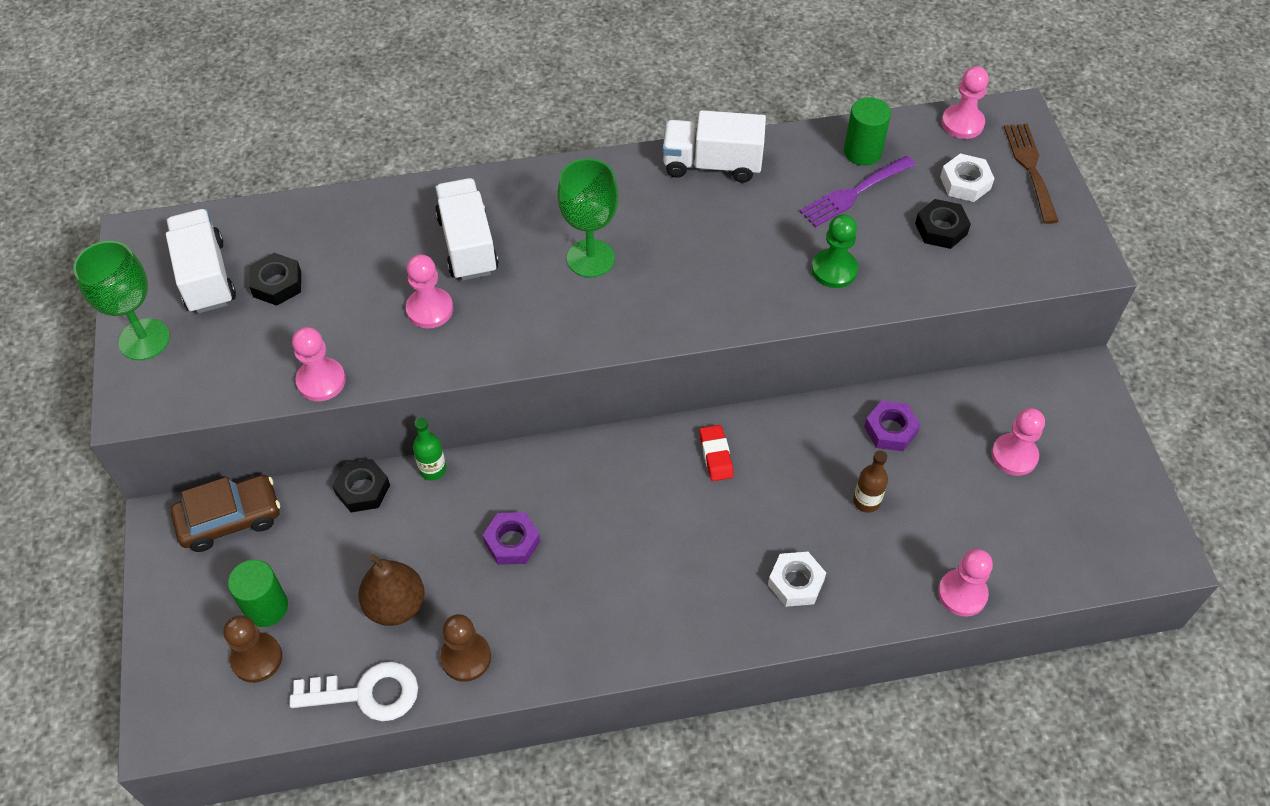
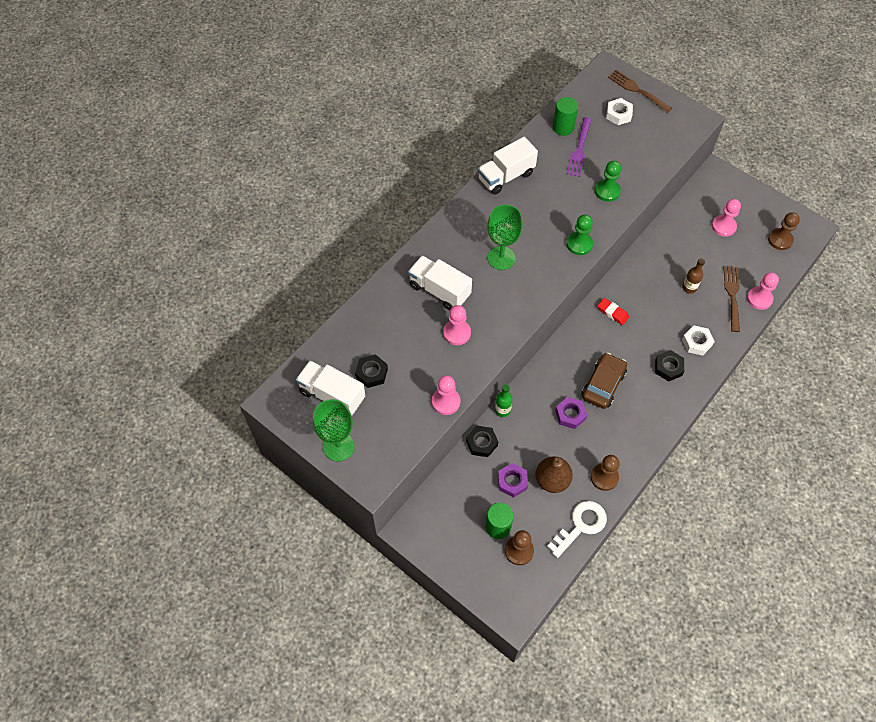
camera: 40 degrees left, 5 degrees up
(230, 519) = (437, 503): brown car -> brown car (603, 385)
(716, 311) = (579, 244): none -> green pawn
(890, 430) = (668, 250): purple nut -> purple nut (512, 482)
(923, 558) = (732, 295): none -> brown fork
(941, 229) = (630, 143): black nut -> black nut (668, 368)
(962, 123) = (590, 86): pink pawn -> none
(1089, 535) = (780, 240): none -> brown pawn

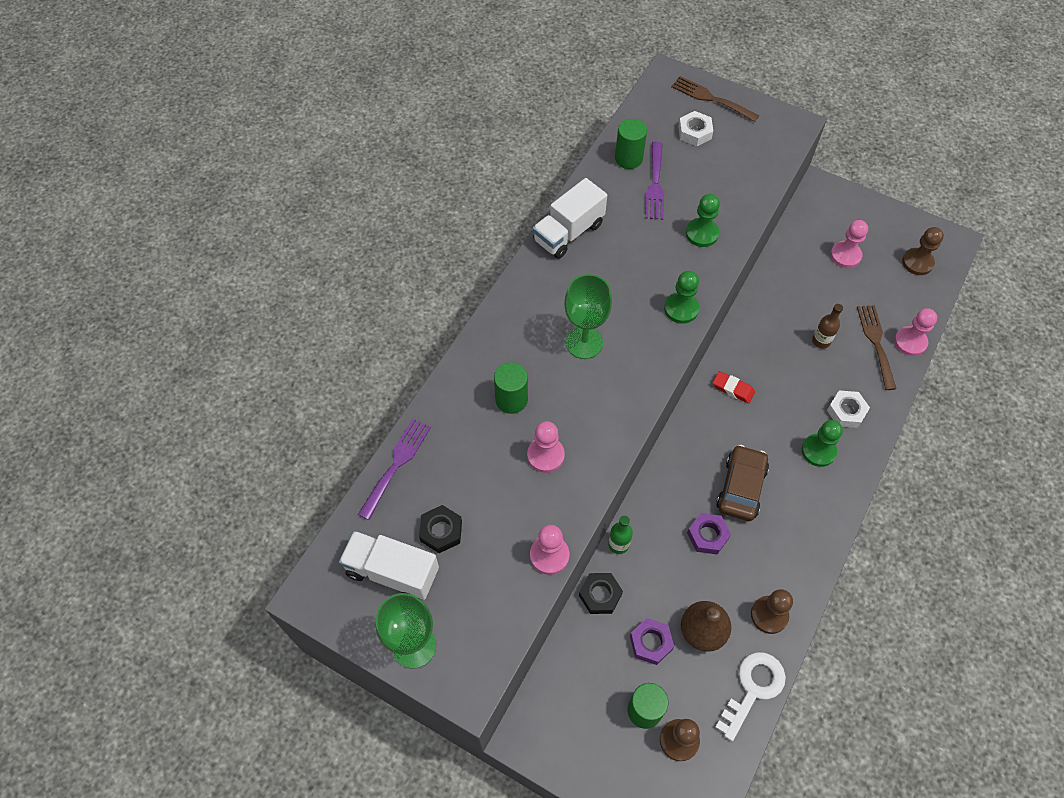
camera: 10 degrees left, 0 degrees up
(348, 323) = (396, 464): none -> purple fork
(439, 290) = (511, 400): white truck -> green cylinder
(668, 368) = (818, 451): black nut -> green pawn

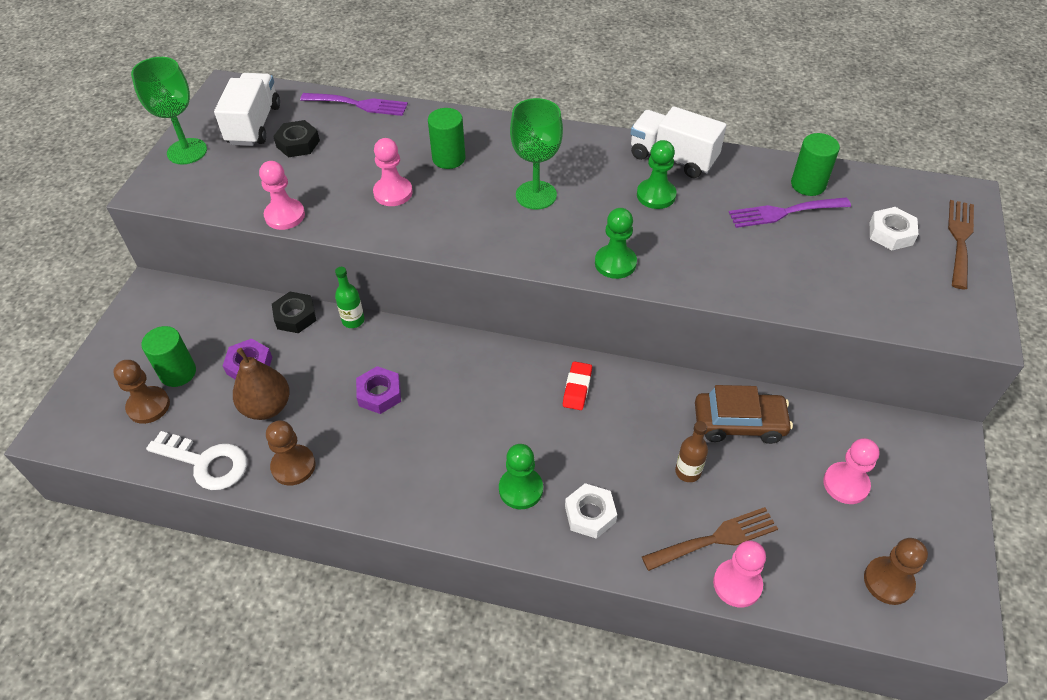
camera: 75 degrees right, 10 degrees down
(702, 233) = (735, 264): green pawn -> green pawn (656, 195)
(741, 487) = (447, 416): brown car -> brown car (739, 423)

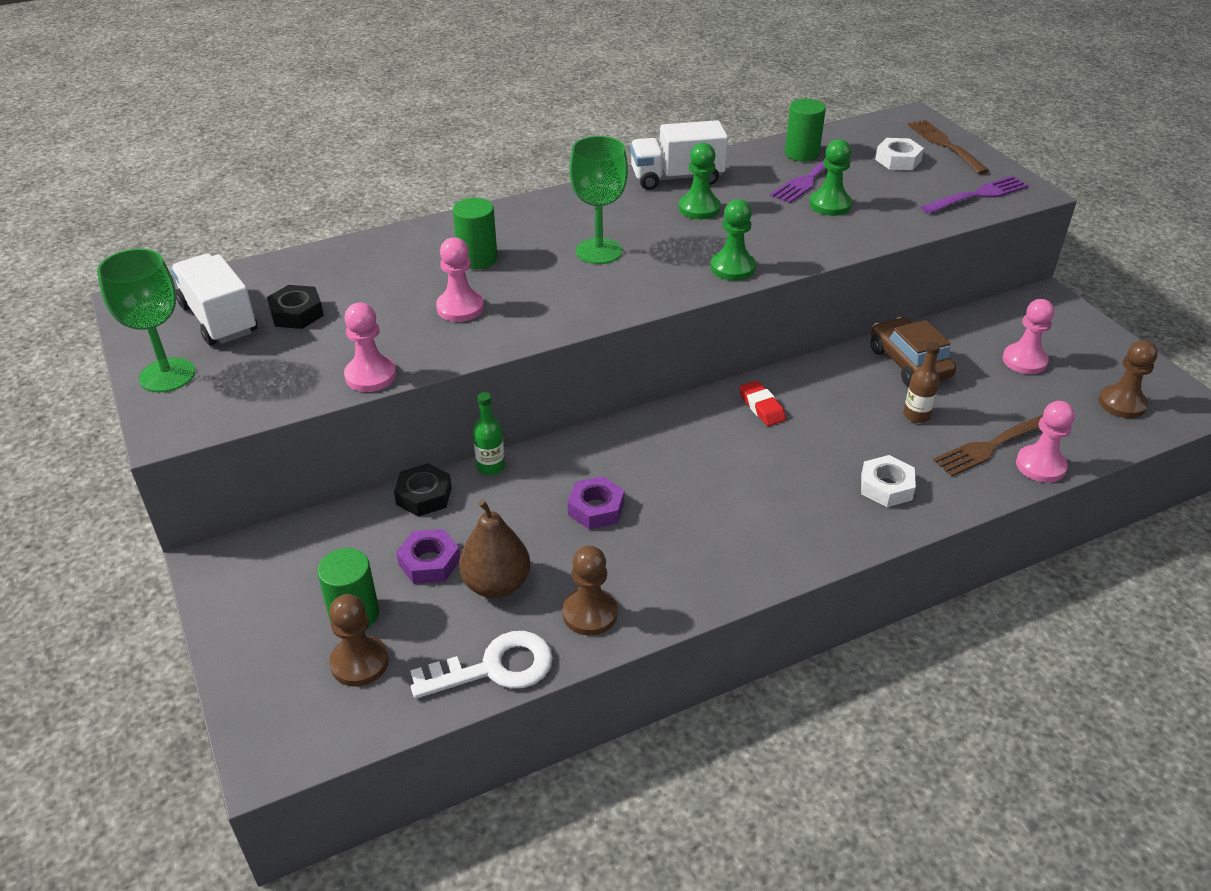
camera: 40 degrees left, 10 degrees down
(359, 104) = (319, 255): purple fork -> purple fork (978, 195)
(521, 489) = (812, 503): green pawn -> green pawn (830, 205)
(715, 539) = (990, 446): brown fork -> brown fork turned 150 degrees counterclockwise
(739, 423) = (909, 363): brown car -> brown car turned 75 degrees counterclockwise

